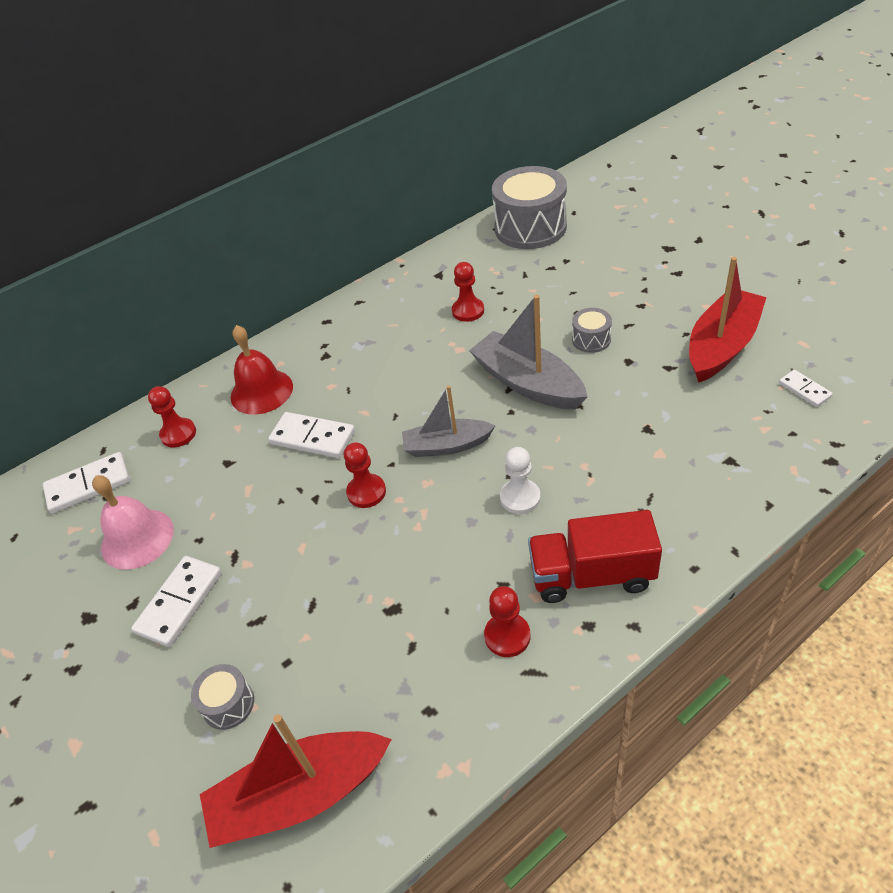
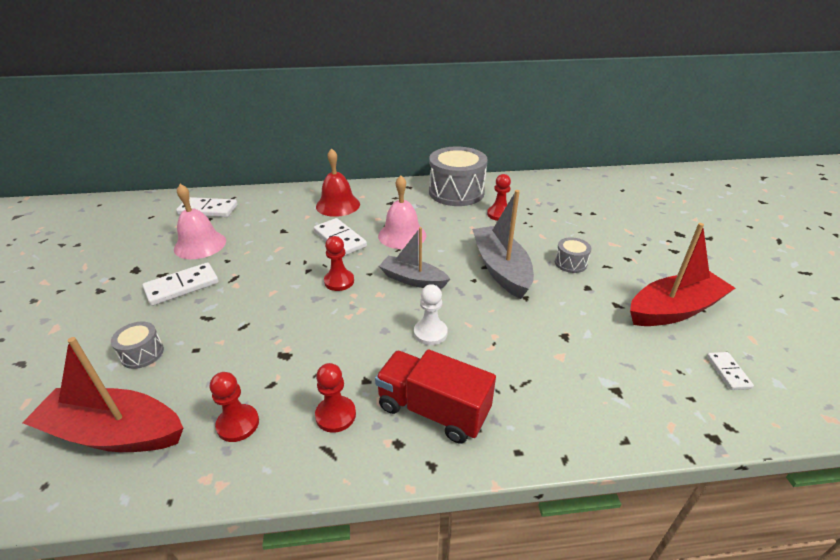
camera: 25 degrees right, 10 degrees down
(178, 434) = (275, 206): red pawn -> red pawn (238, 424)
(382, 395) = (402, 235): none -> pink bell
(530, 228) = (583, 187): grey drum -> grey drum (456, 192)

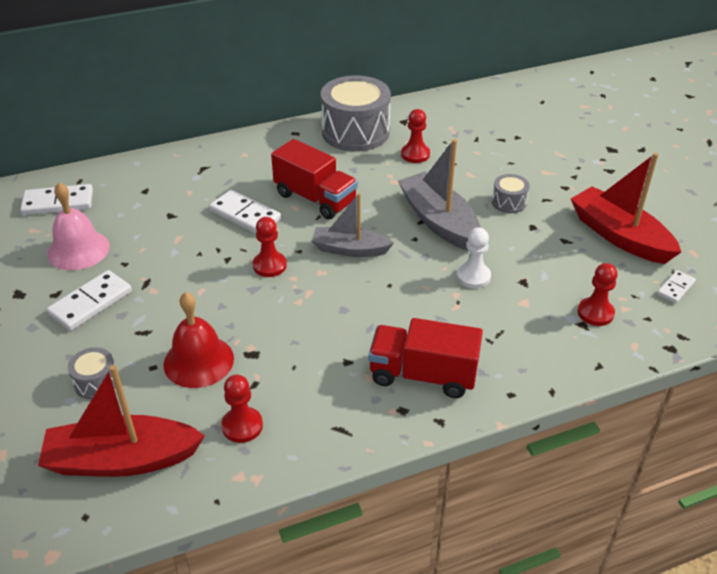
camera: 15 degrees left, 5 degrees up
(335, 415) = (333, 398): red pawn -> red pawn (595, 313)
(338, 205) = (220, 171): red bell -> red bell (198, 361)
(402, 235) = (315, 198): pink bell -> red truck
(430, 333) = (391, 303): white pawn -> white pawn (473, 276)
(674, 310) = (619, 236): red boat -> red boat turned 90 degrees counterclockwise
(728, 372) = (675, 288): white domino -> white domino turned 60 degrees clockwise

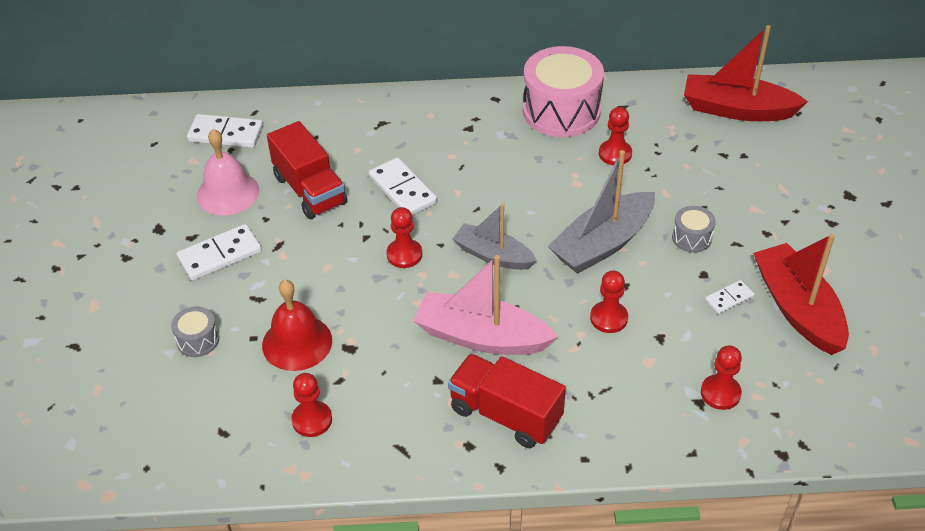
camera: 20 degrees right, 5 degrees up
(122, 460) = (195, 423): red boat -> red boat (737, 110)
(315, 198) = (482, 186): red truck -> red truck (309, 190)
(355, 132) = (561, 111): grey drum -> pink drum
(371, 316) = (482, 337): none -> pink boat
(439, 221) = (603, 244): grey boat -> grey boat turned 120 degrees counterclockwise
(473, 276) = (608, 318): white pawn -> red pawn
(675, 288) = (827, 387): white domino -> white domino (729, 299)

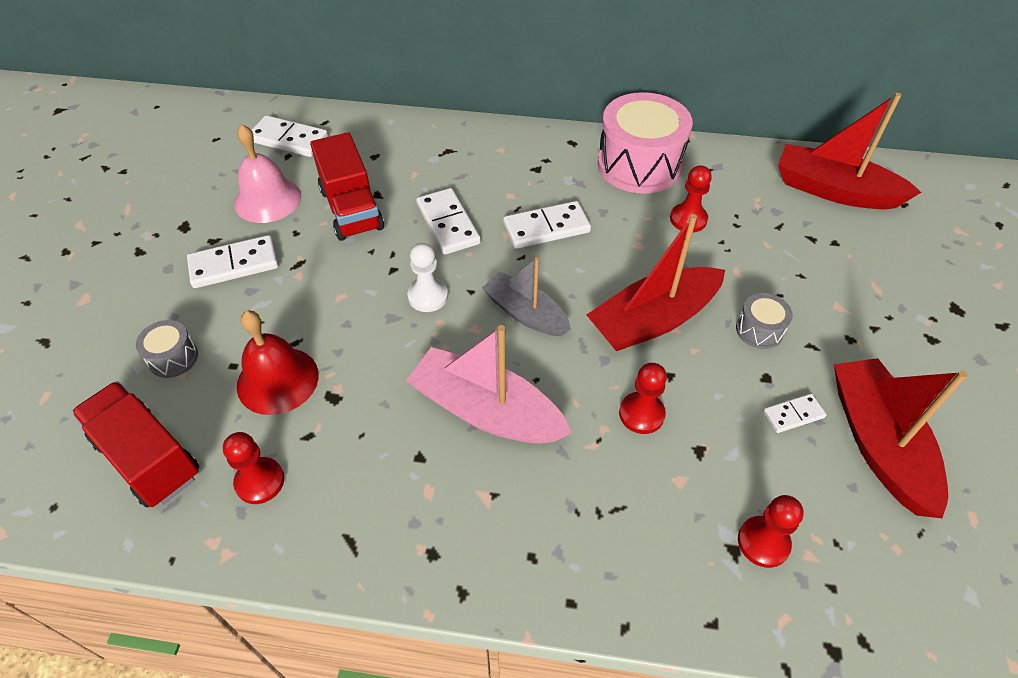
camera: 10 degrees right, 5 degrees up
(404, 254) = (428, 296): red pawn -> white pawn
(492, 180) = (546, 228): none -> white domino
(505, 414) = (488, 519): red truck -> red truck (148, 458)
(603, 244) = (653, 320): grey boat -> red boat

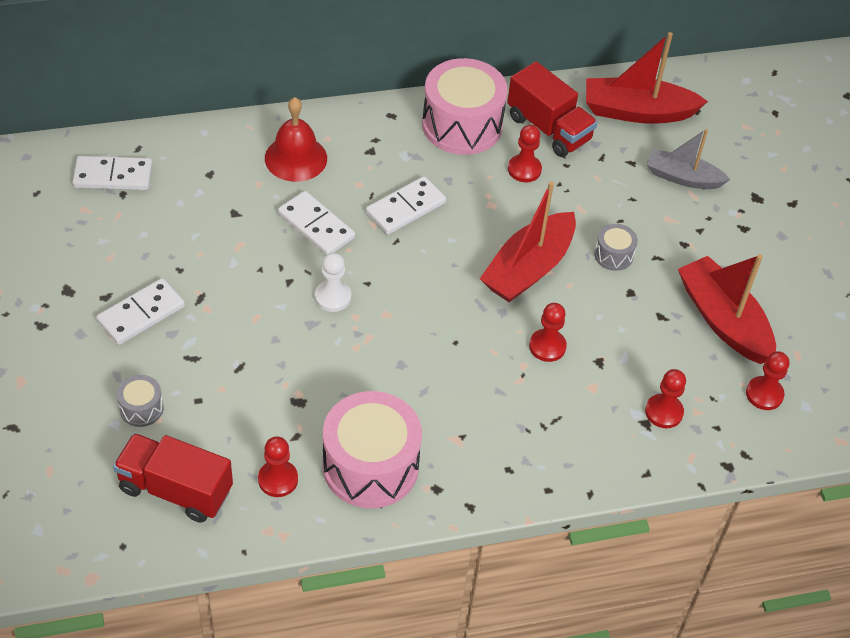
camera: 25 degrees left, 0 degrees up
(267, 199) = (132, 244): pink bell -> none
(277, 380) = (244, 401): red bell -> red bell (296, 158)
(351, 209) = (219, 234): red truck -> red truck (548, 128)
(369, 498) = (370, 466): none -> pink drum
(486, 411) = (428, 377): pink boat -> none
(525, 313) = (422, 290): grey boat -> grey boat (683, 177)
(793, 415) = (658, 316): white domino -> none
(913, 560) = (764, 394): none -> red pawn

